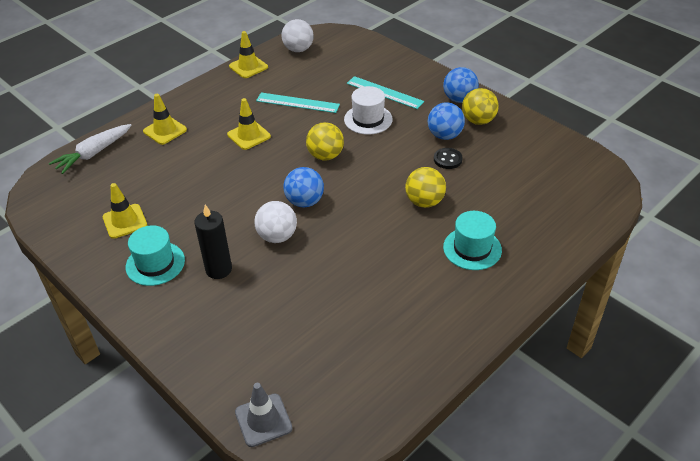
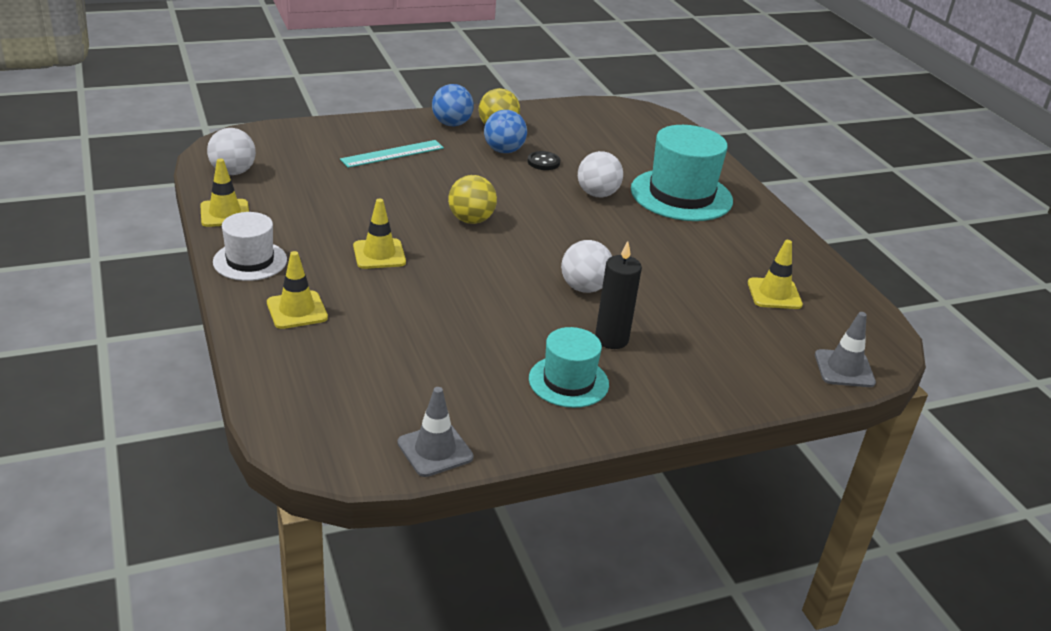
camera: 70 degrees left, 10 degrees down
(57, 230) = (435, 450): none -> grey traffic cone
(94, 153) = (283, 381): white carrot -> none
(125, 221) = (466, 387): yellow traffic cone -> yellow traffic cone (774, 294)
(297, 103) = (349, 206): turquoise ruler -> none
(304, 201) = (540, 255): blue ball -> none
(368, 119) = (431, 177): white hat -> white hat (250, 261)
(424, 202) = (597, 194): yellow ball -> white ball
(472, 248) = (681, 195): turquoise hat -> turquoise hat, size x1.68

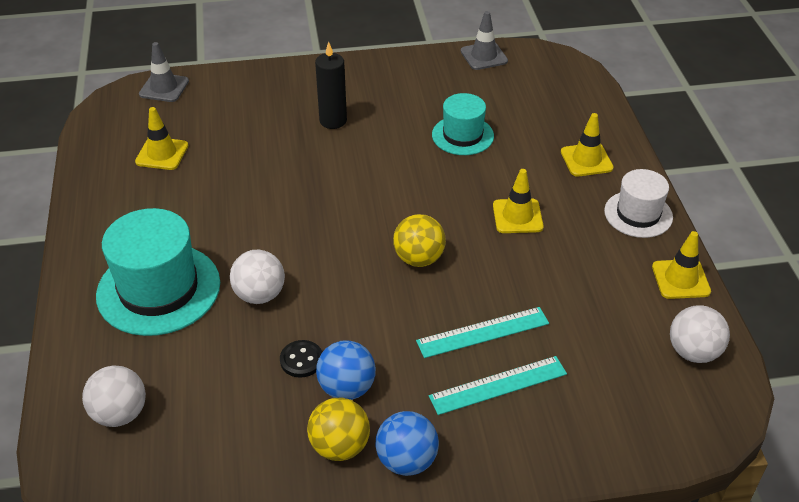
camera: 165 degrees left, 10 degrees up
(407, 178) = (483, 332): none -> turquoise ruler
(568, 381) = (381, 91): turquoise hat -> turquoise hat (462, 135)
(584, 288) = (333, 169): white ball -> white ball (120, 413)

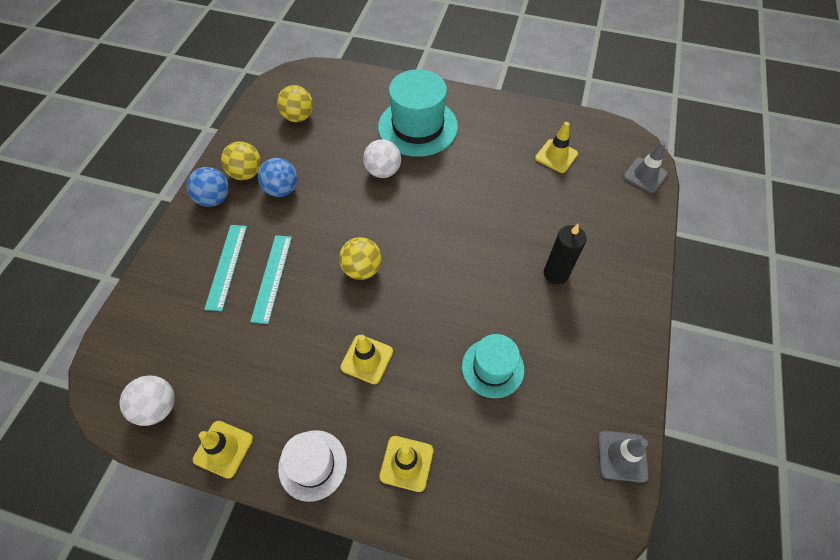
camera: 115 degrees right, 15 degrees up
(120, 413) = (334, 94): white ball -> none
(192, 438) = (298, 117): none -> yellow ball
(301, 360) = (317, 175): black button -> none

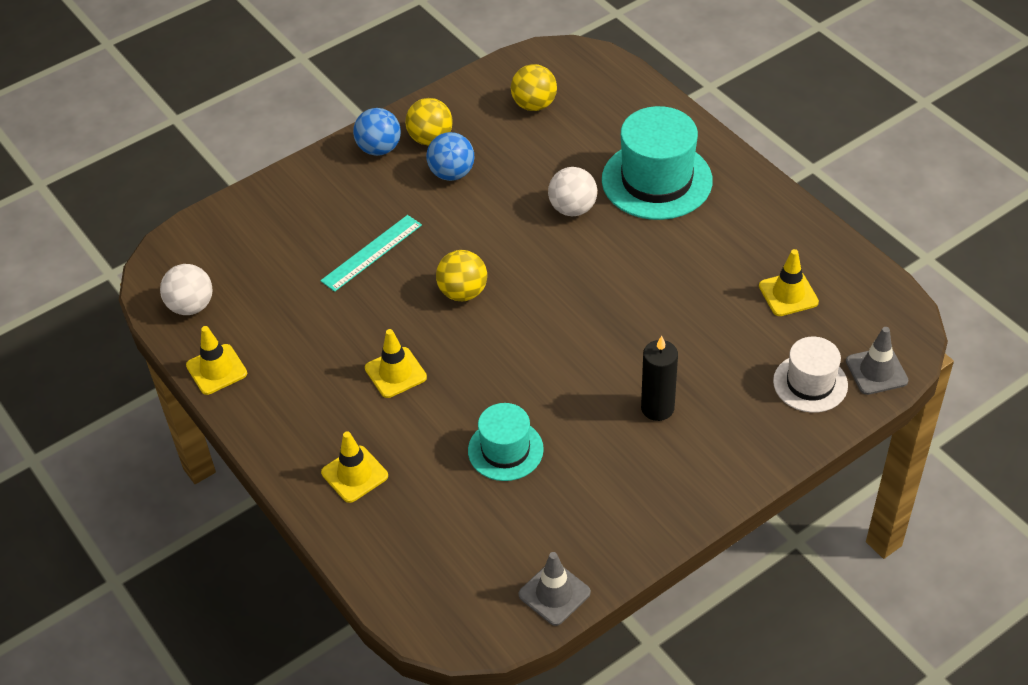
camera: 40 degrees right, 10 degrees down
(227, 266) = (339, 219): turquoise ruler -> none
(312, 465) = (277, 426): white hat -> white hat (810, 383)

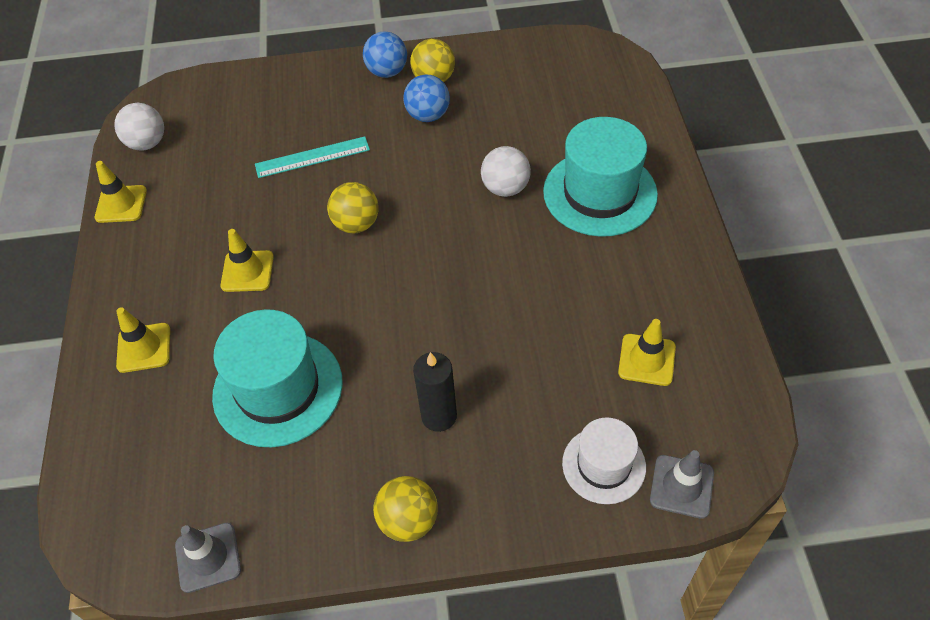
camera: 30 degrees right, 5 degrees up
(505, 450) = (278, 388): turquoise hat -> turquoise hat, size x1.68
(534, 105) = (541, 83): yellow ball -> yellow ball (408, 520)

